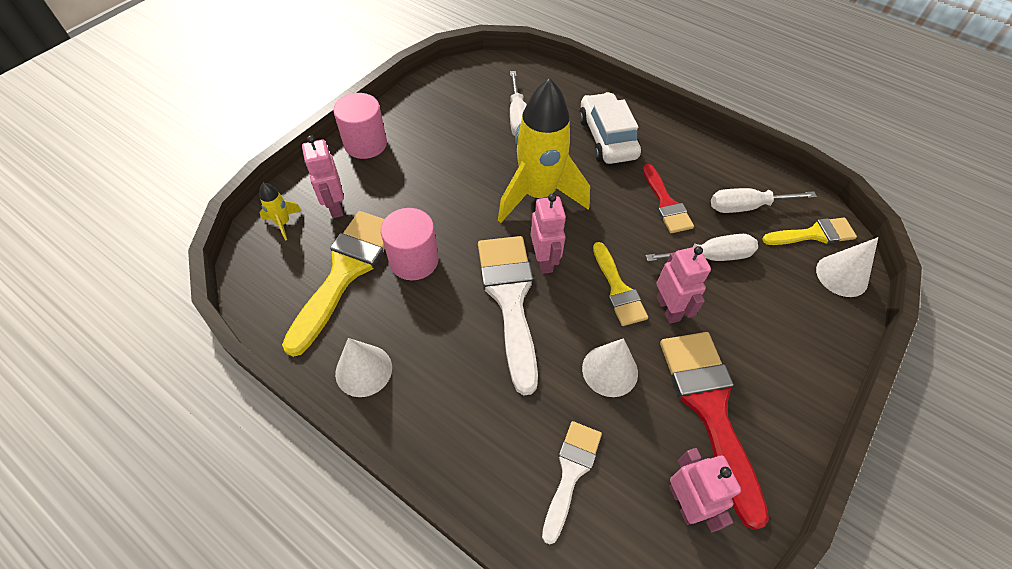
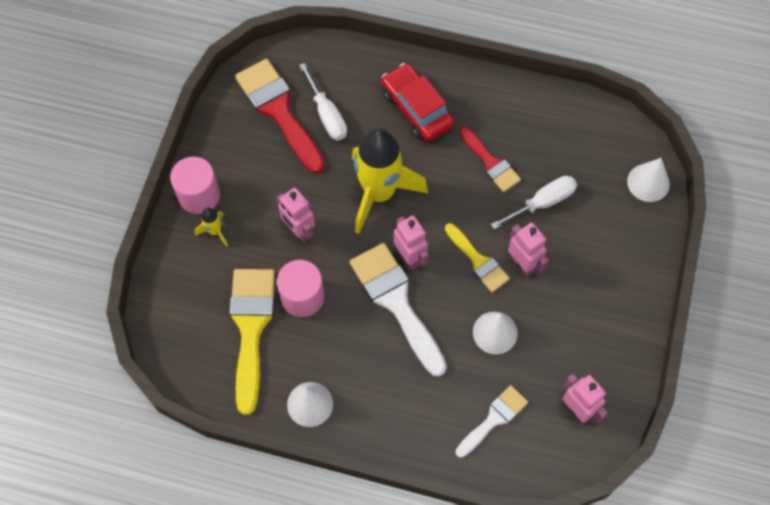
camera: 20 degrees left, 10 degrees up
(283, 223) = (171, 304): yellow rocket -> yellow rocket (215, 231)
(335, 206) = (207, 271): pink robot -> pink robot (299, 230)
(571, 472) = (494, 419): white brush -> white brush turned 45 degrees clockwise
(607, 138) = (416, 109): white car -> red car
(709, 409) = (576, 334): red brush -> red brush (279, 110)
(746, 207) = (558, 141): white screwdriver -> none
(814, 234) = (619, 150): yellow brush -> none

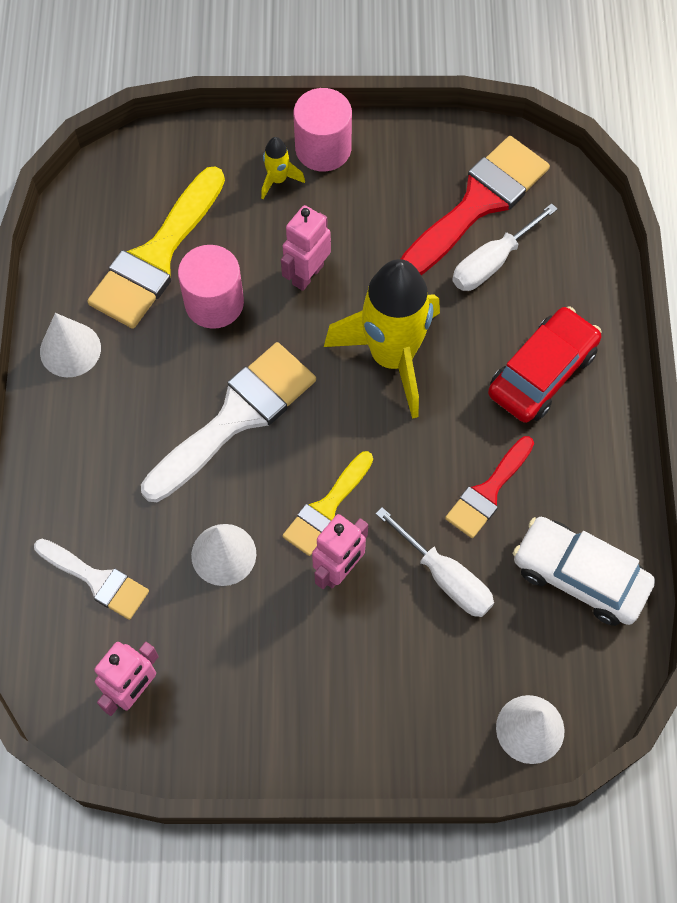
camera: 75 degrees right, 0 degrees up
(251, 328) = (156, 256): yellow brush -> yellow brush turned 135 degrees clockwise
(410, 257) = (308, 418): pink robot -> none
(559, 128) = (579, 576): none -> white car

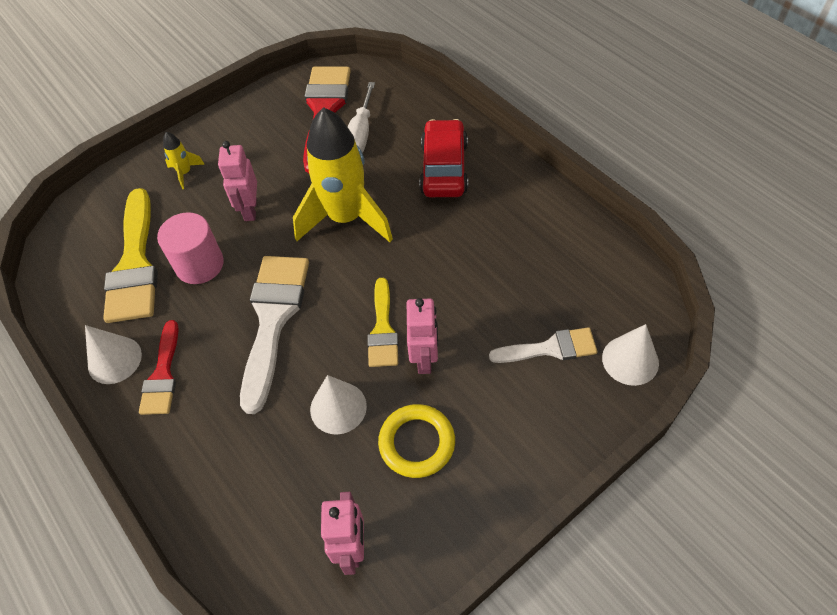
camera: 35 degrees left, 10 degrees down
(97, 580) = (259, 494): white brush -> white brush (550, 348)
(263, 644) = (417, 443): none -> yellow ring
(323, 148) = (201, 140): pink cylinder -> none
(445, 577) = (495, 314): white screwdriver -> none
(488, 491) = (474, 249): red brush -> red brush (162, 375)
(579, 576) = (571, 255): white car -> none

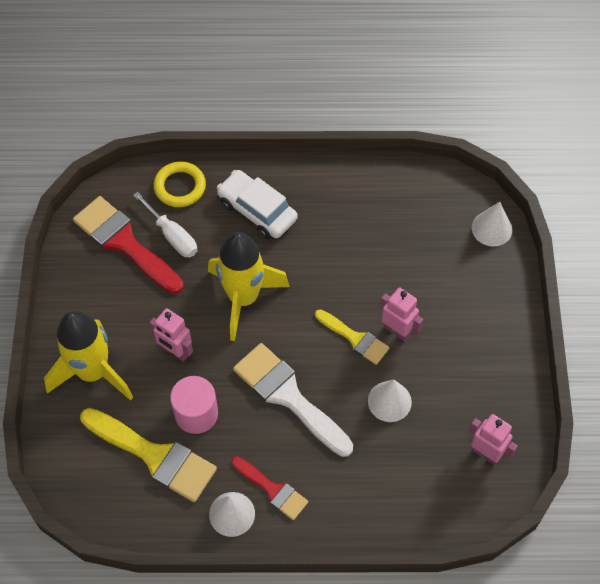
camera: 55 degrees left, 5 degrees up
(185, 173) = (93, 372): yellow rocket -> yellow rocket, size x2.44
(417, 443) = (449, 375): yellow ring -> yellow ring (180, 187)
(444, 168) = (257, 210): red car -> white car
(550, 348) = (449, 261): white brush -> none

